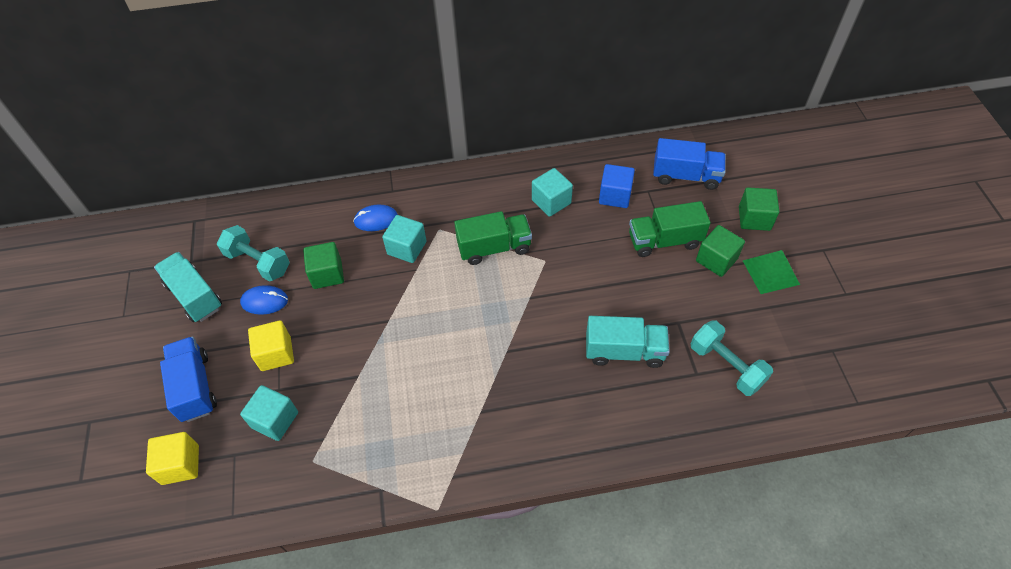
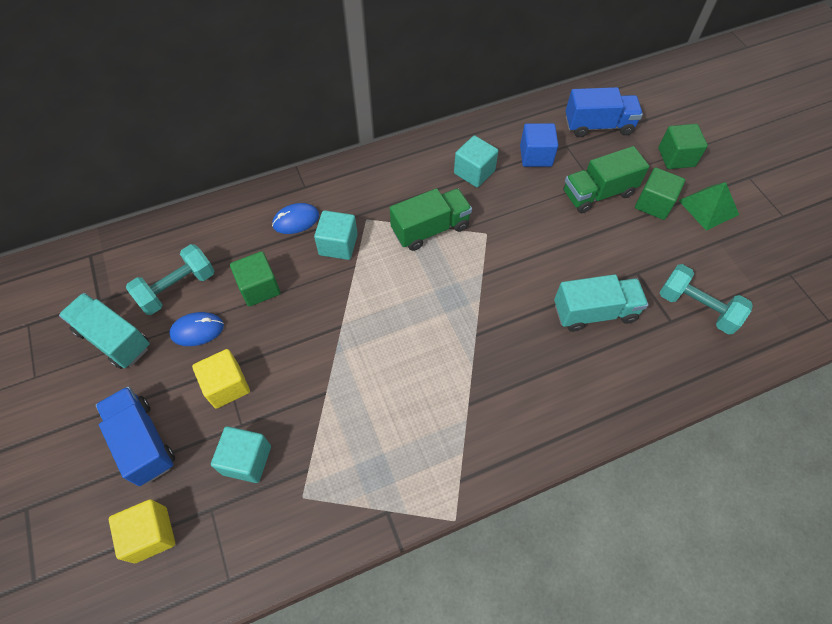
camera: 15 degrees left, 5 degrees up
(258, 262) = (177, 288): turquoise dumbbell -> turquoise dumbbell turned 60 degrees counterclockwise

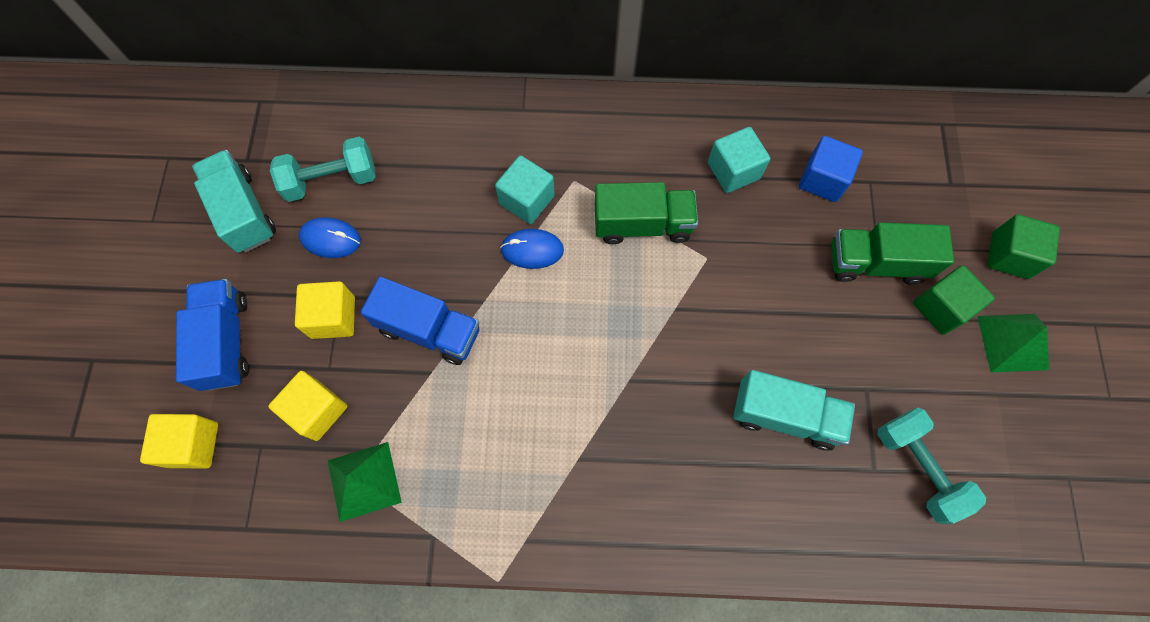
camera: 25 degrees right, 10 degrees up
(247, 460) = (317, 410): turquoise cube -> yellow cube
(259, 288) = (416, 216): green cube -> none
(296, 220) = (494, 149): blue mouse -> blue mouse (532, 250)
(311, 496) = (364, 481): none -> green pyramid
(598, 126) = (928, 169): blue truck -> blue truck (429, 330)

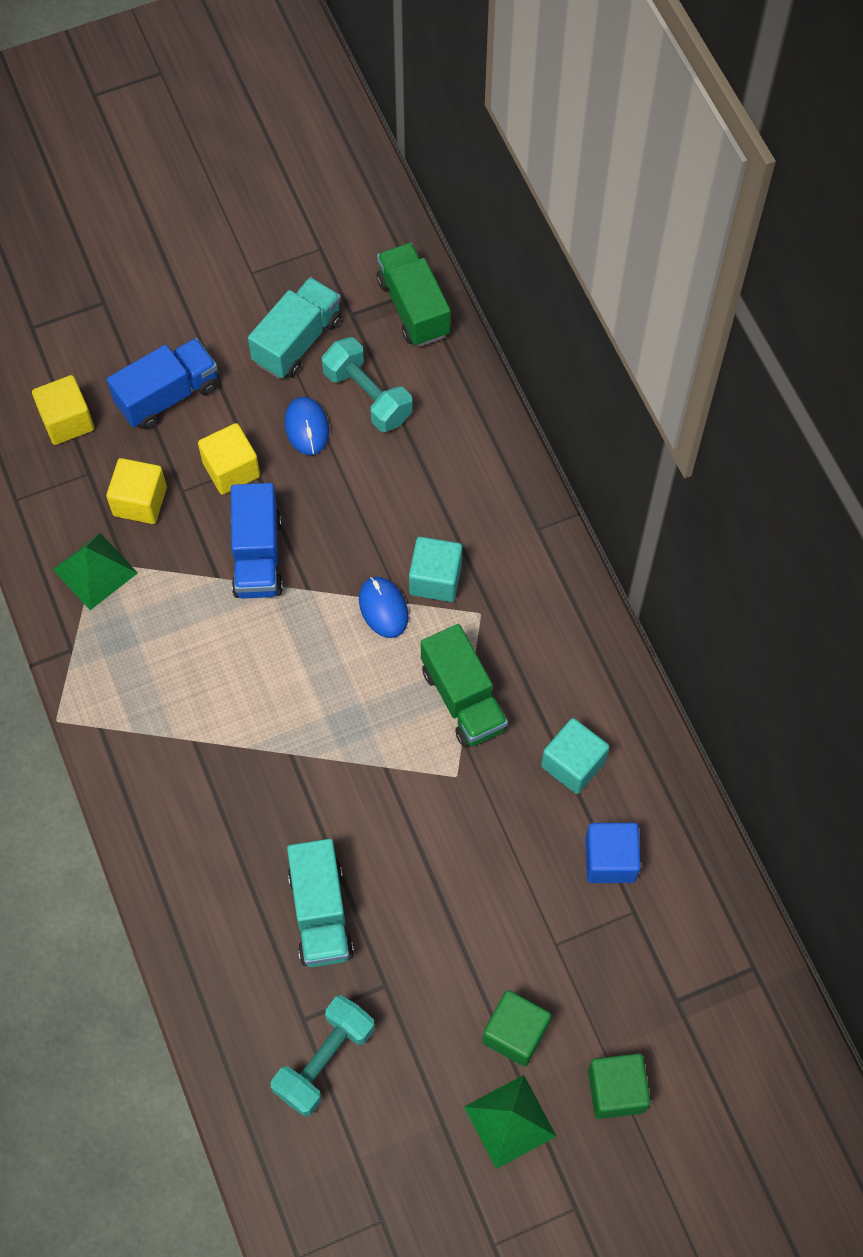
camera: 65 degrees right, 5 degrees down
(876, 263) = (535, 949): green truck -> green truck (413, 307)

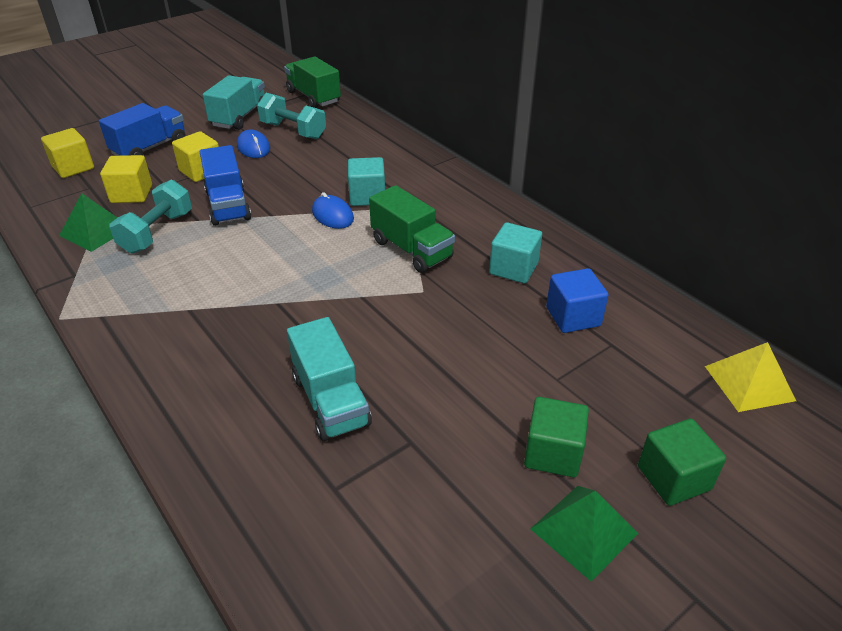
camera: 15 degrees left, 25 degrees down
(324, 1060) = (367, 521): turquoise dumbbell -> turquoise dumbbell (157, 232)
(753, 1001) = (749, 383): none -> yellow pyramid

